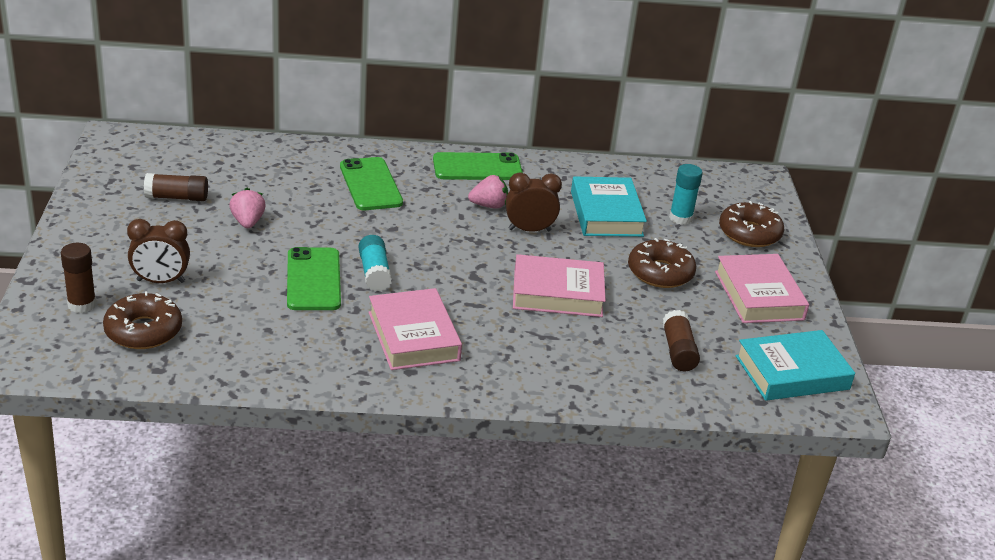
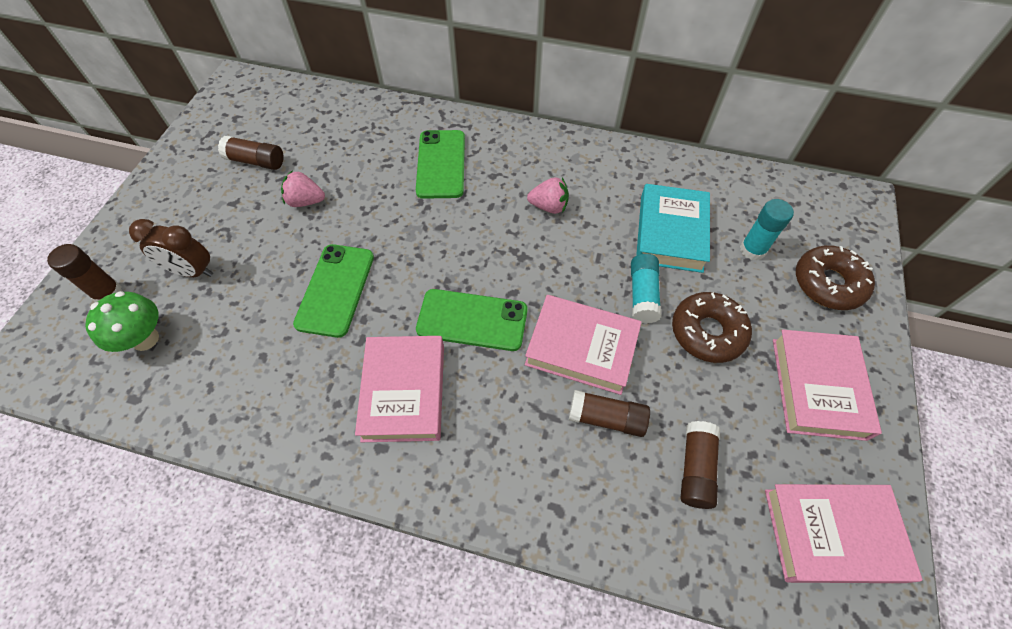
camera: 20 degrees right, 25 degrees up
(143, 331) = (145, 339): brown donut -> green mushroom
(247, 222) = (306, 201): pink strawberry -> pink strawberry turned 90 degrees counterclockwise
(374, 273) = (399, 288): turquoise glue stick -> turquoise glue stick (642, 295)
(477, 167) = (554, 152): green phone -> green phone (472, 320)
(529, 230) = (580, 247): brown clock -> none
(596, 332) = (606, 418): none -> brown glue stick
(792, 372) = (831, 534): turquoise book -> pink book

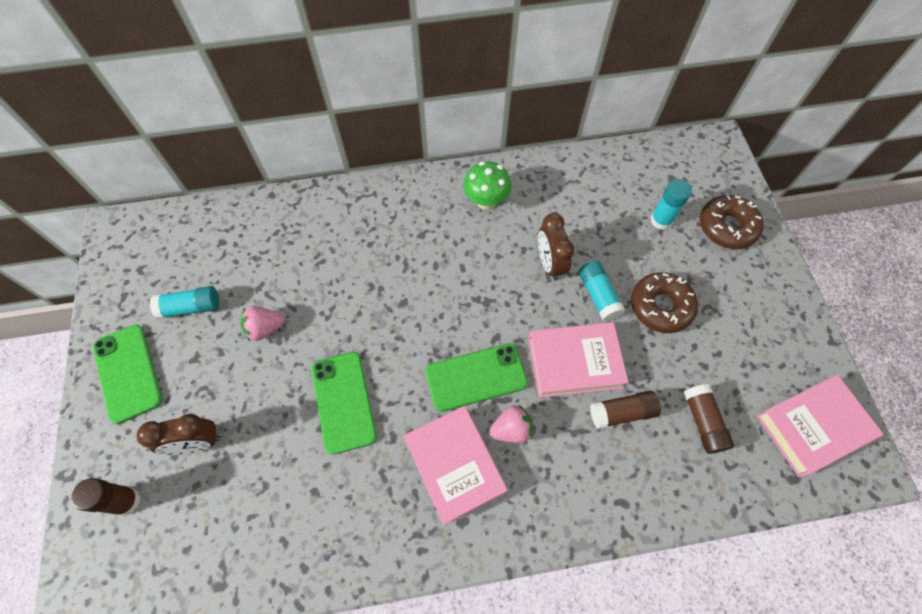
camera: 25 degrees left, 5 degrees up
(145, 339) = (194, 527): green mushroom -> green mushroom (486, 201)
(256, 161) = (191, 307): brown glue stick -> turquoise glue stick
(441, 164) = (369, 241): green phone -> green phone (128, 373)
(549, 206) = (484, 246): pink strawberry -> pink strawberry (511, 429)
(607, 246) = (550, 263): none -> brown clock
(671, 233) = (593, 230): turquoise book -> none
(817, 387) = (756, 317): pink book -> none

